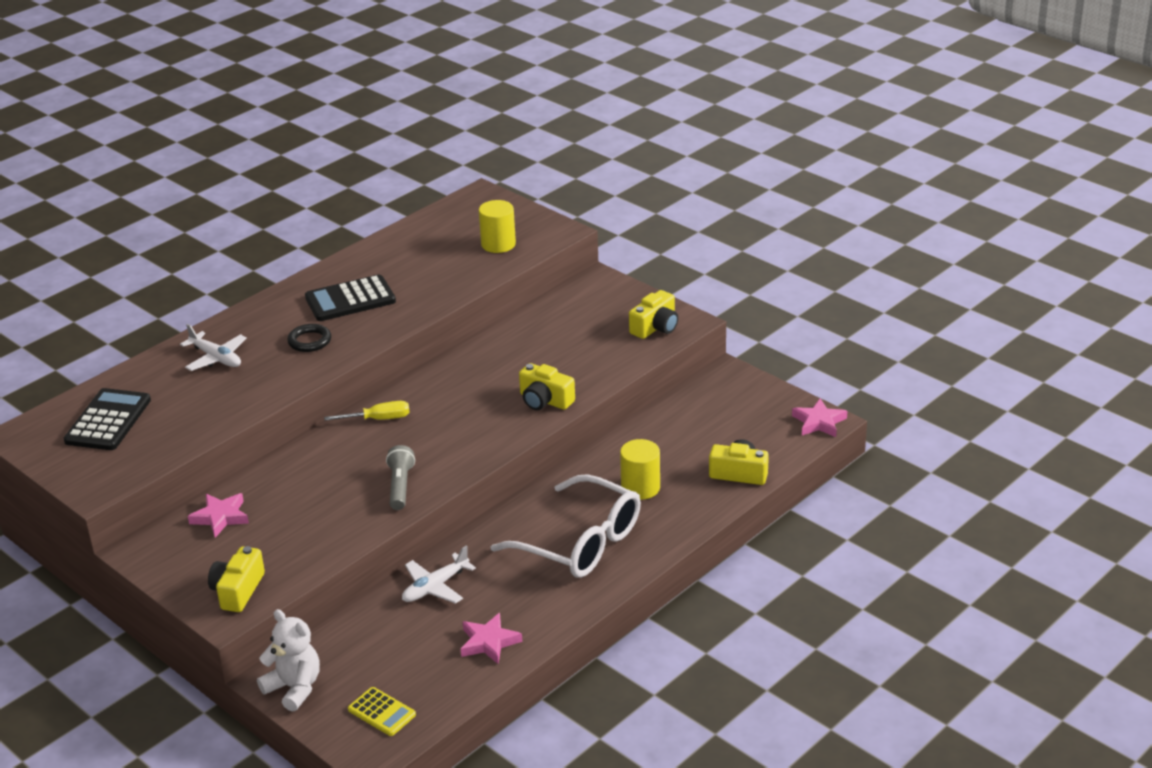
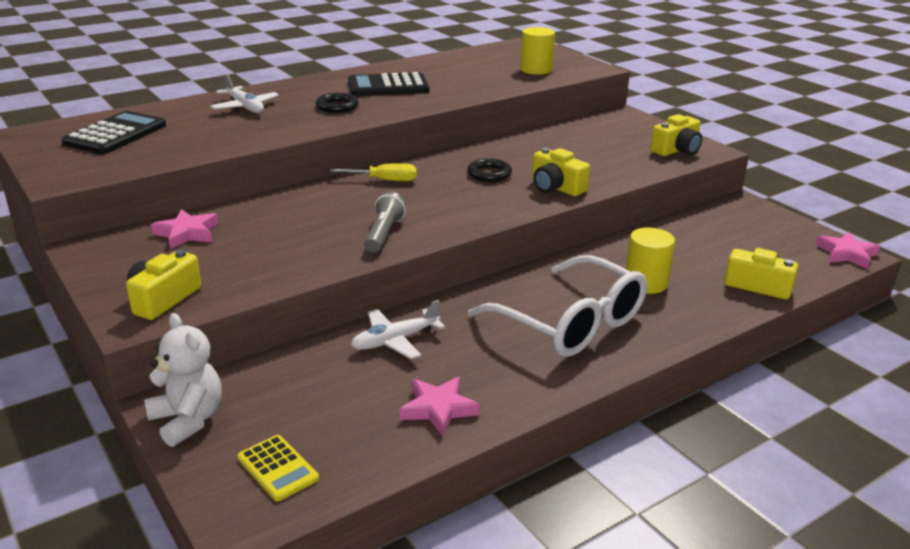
camera: 10 degrees right, 5 degrees down
(477, 393) = (489, 174): none -> black ring

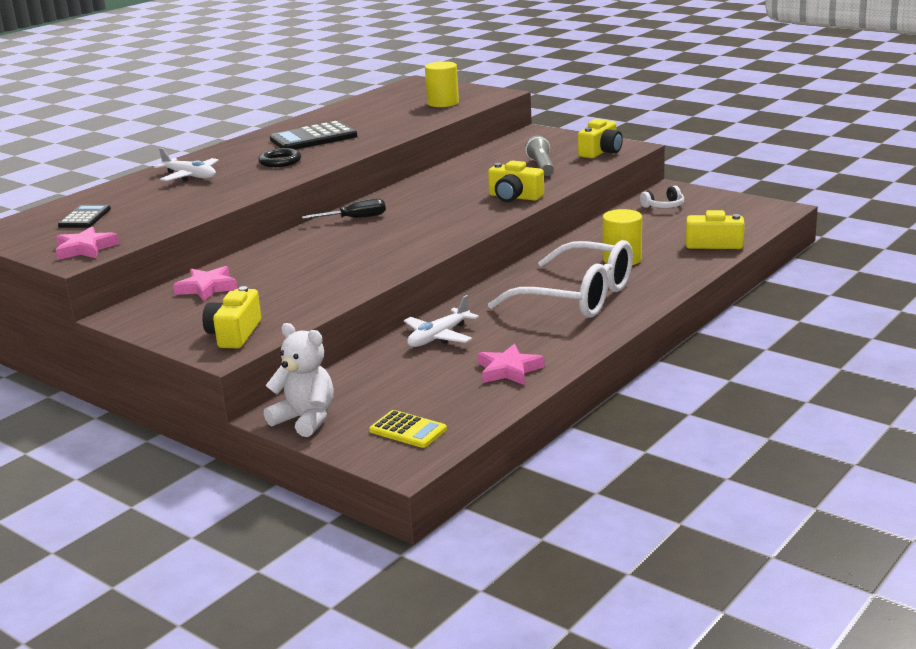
camera: 15 degrees left, 5 degrees down
(115, 134) = (85, 218): black calculator -> black calculator, size x0.60
(384, 234) = (389, 256): grey flashlight -> grey flashlight (541, 166)
(385, 180) = (356, 218): yellow screwdriver -> black screwdriver
(489, 174) = (447, 197): black ring -> none
(725, 223) = (664, 206): none -> white headphones
(846, 254) = (773, 210): pink star -> pink star (85, 249)

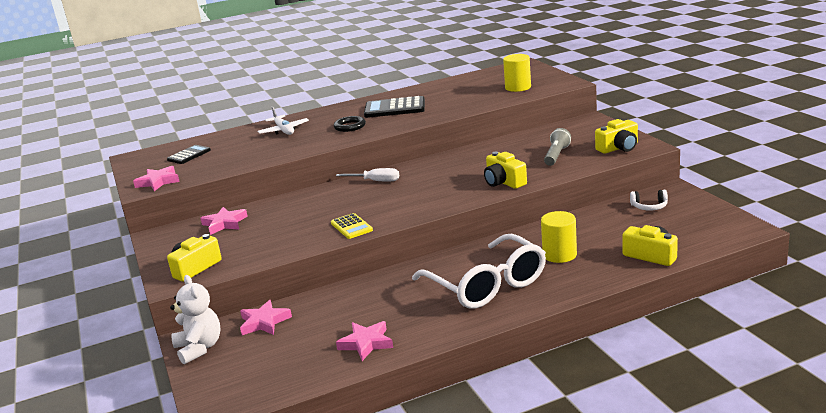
camera: 30 degrees right, 0 degrees up
(356, 218) = (376, 181): black screwdriver -> white screwdriver
(357, 380) = (264, 322): none -> pink star
(408, 430) = (246, 379): yellow calculator -> yellow calculator (351, 227)
(438, 337) = (353, 297): white plane -> none

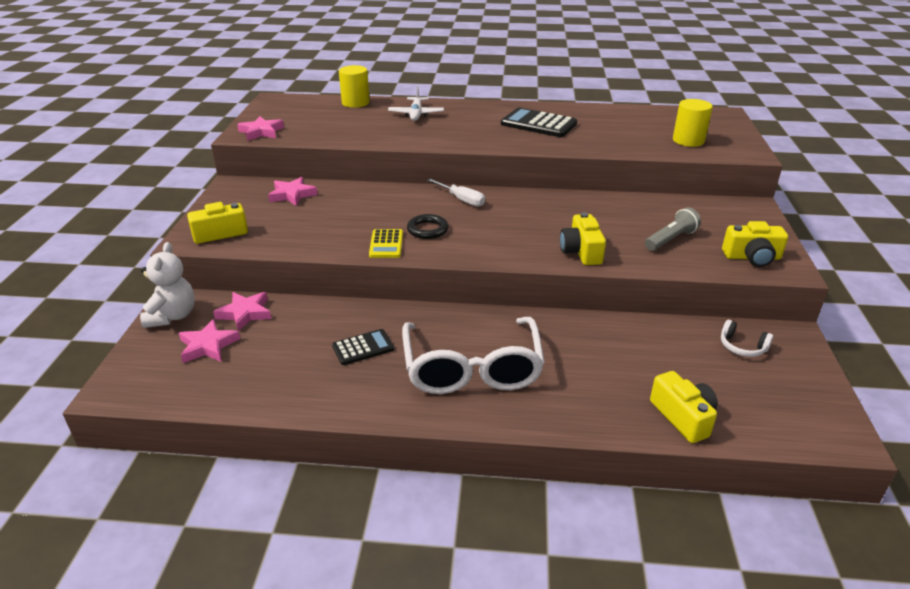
camera: 25 degrees right, 10 degrees up
(189, 155) = (314, 113): black calculator -> black calculator (363, 348)
(350, 126) = (475, 130): black ring -> black ring (427, 230)
(366, 343) = (298, 383): pink star -> pink star (208, 345)
(559, 254) = (581, 366): yellow cylinder -> yellow cylinder (355, 103)

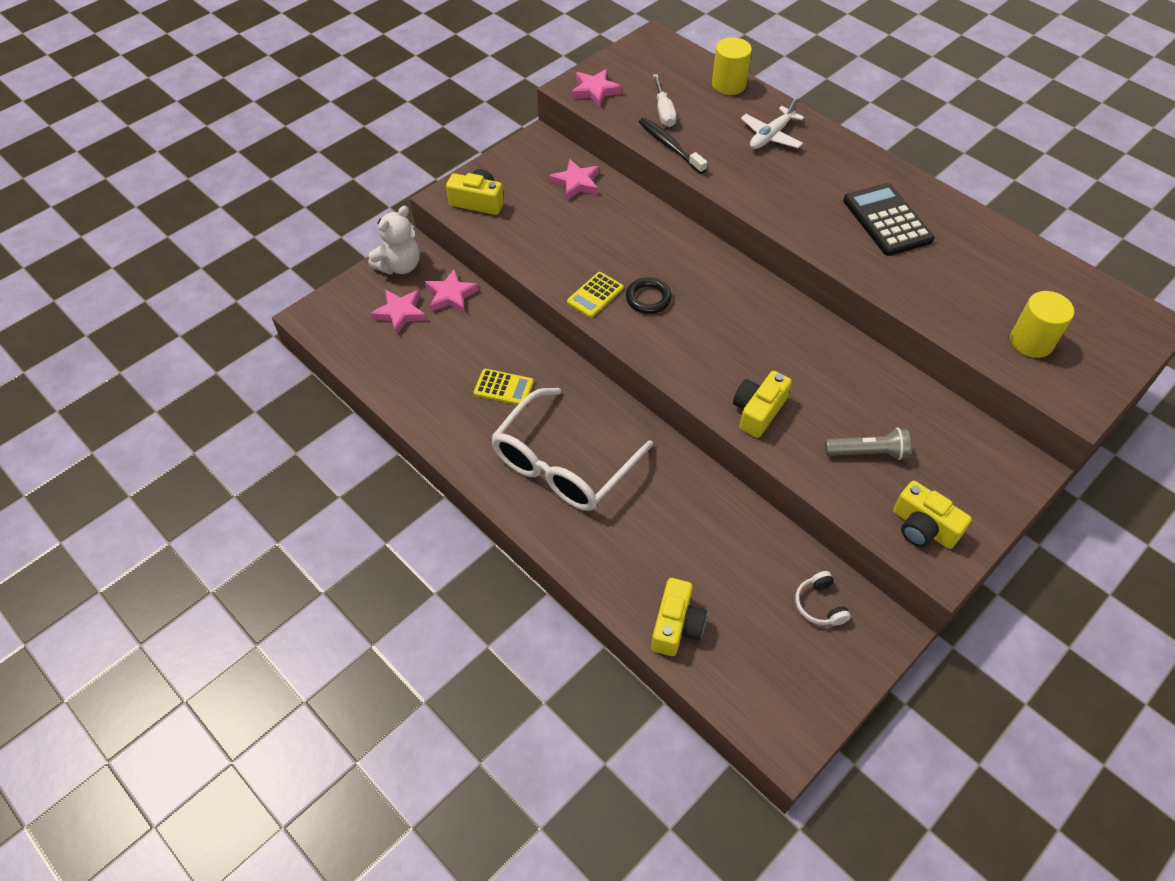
camera: 40 degrees right, 20 degrees up
(354, 138) = (670, 146): none -> black toothbrush
(363, 348) = (503, 388): black calculator -> yellow calculator
(462, 200) = (721, 277): white screwdriver -> white screwdriver (664, 112)

